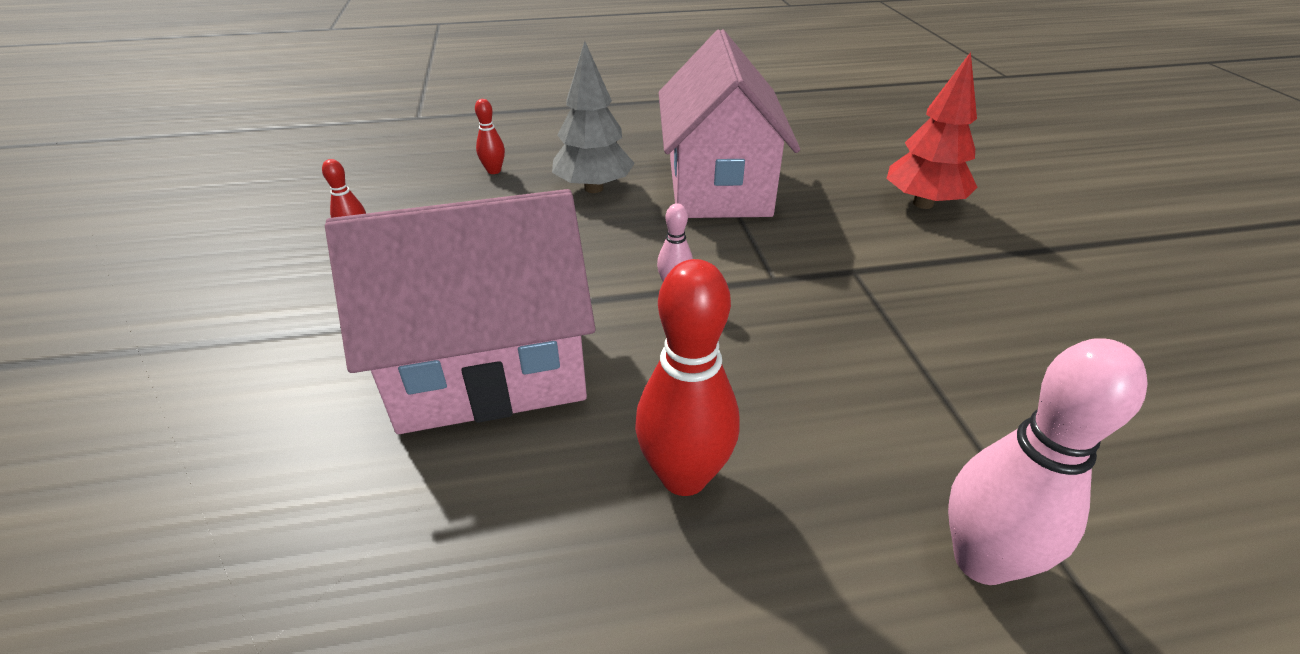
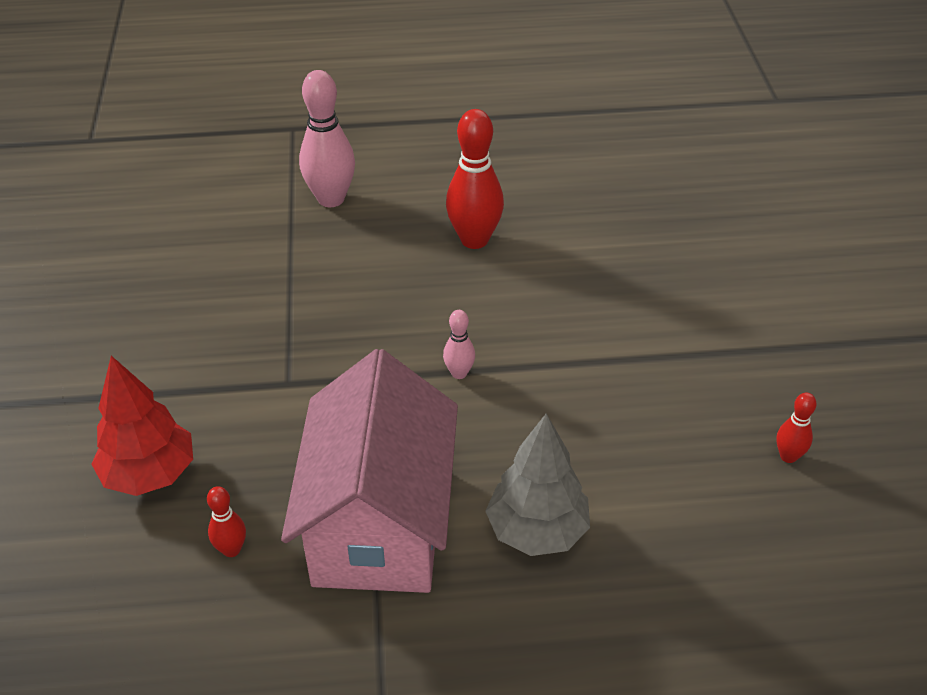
camera: 175 degrees left, 5 degrees up
(489, 369) = (606, 308): pink house -> none
(494, 171) = (676, 581): red bowling pin -> red bowling pin (231, 549)

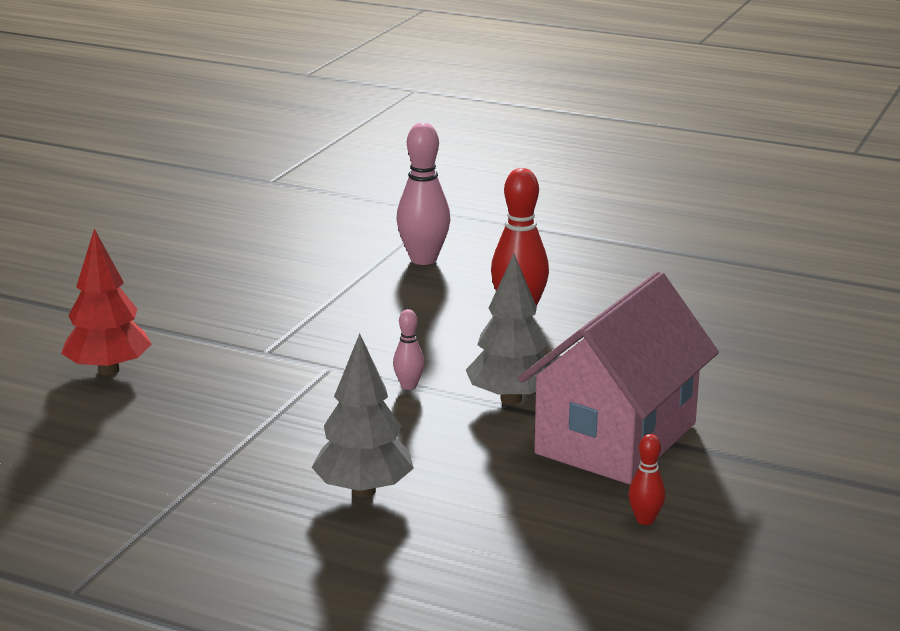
camera: 30 degrees right, 20 degrees down
(231, 549) = (121, 426): red bowling pin -> none
(379, 524) = (244, 447): pink house -> pink house (616, 438)
(559, 353) = (511, 399): none -> grey tree

